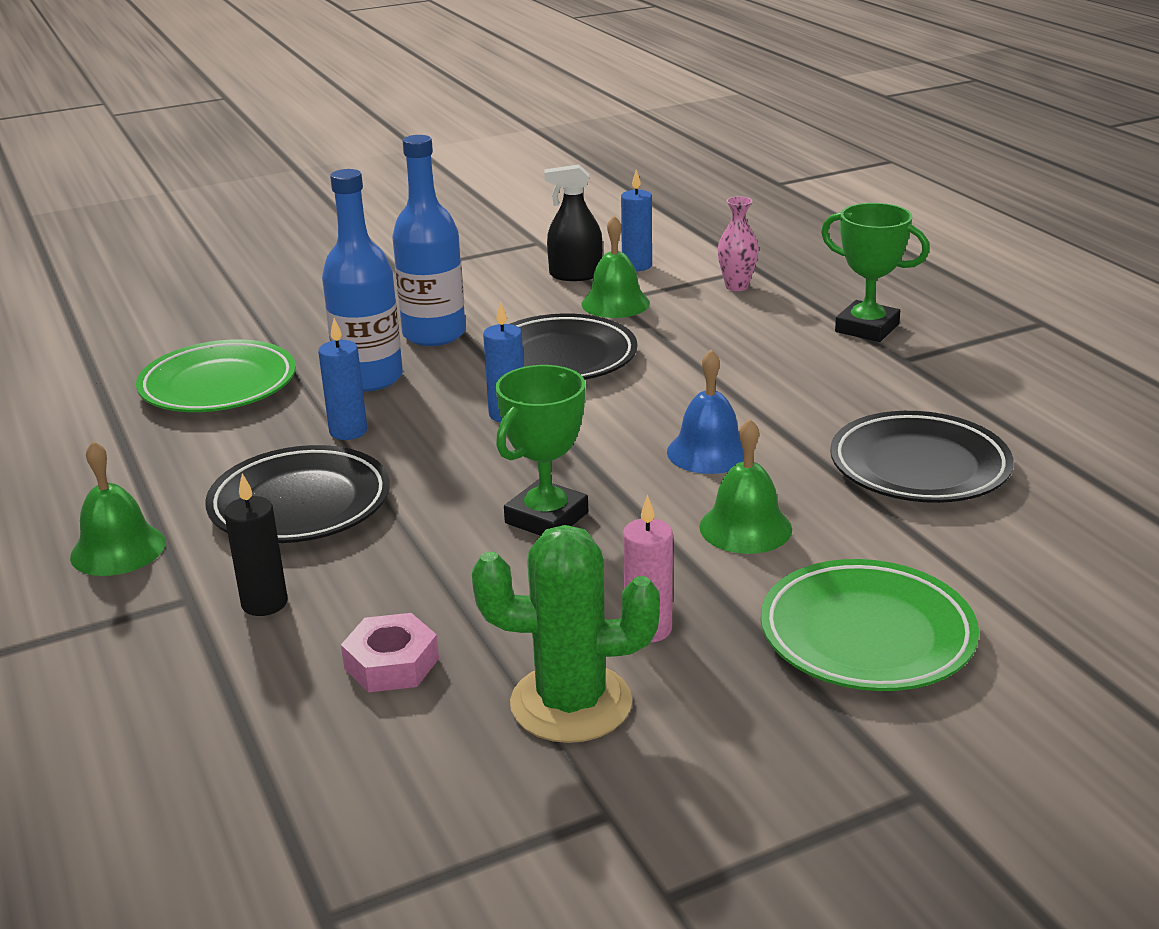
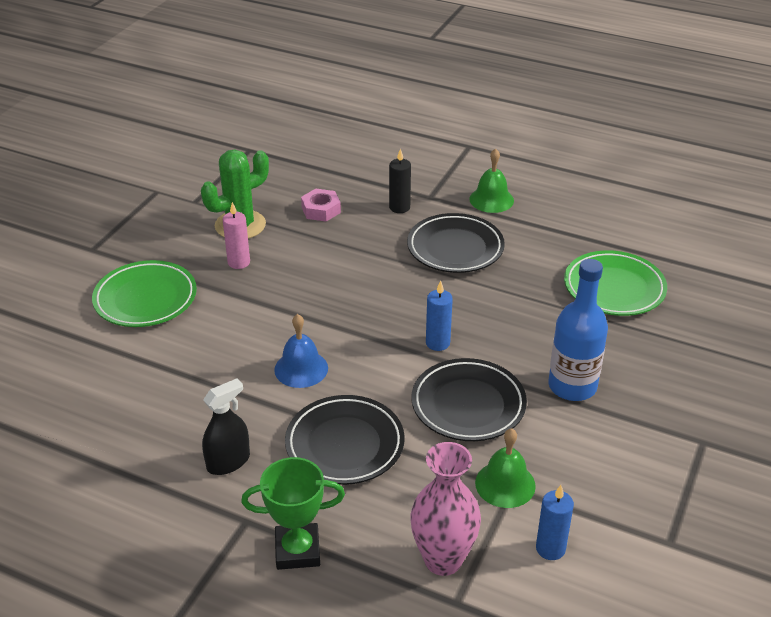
camera: 140 degrees right, 10 degrees up
(348, 431) = (499, 293): blue candle -> none
(369, 378) = (549, 332): blue bottle -> none
(546, 518) = (338, 291): green trophy -> none
(575, 275) = (578, 507): black spray bottle -> black spray bottle (228, 462)
(736, 286) = (443, 560): pink vase -> pink vase, size x1.76
(745, 527) = (240, 329): green bell -> none
(919, 467) = (176, 413): black plate -> black plate (345, 444)

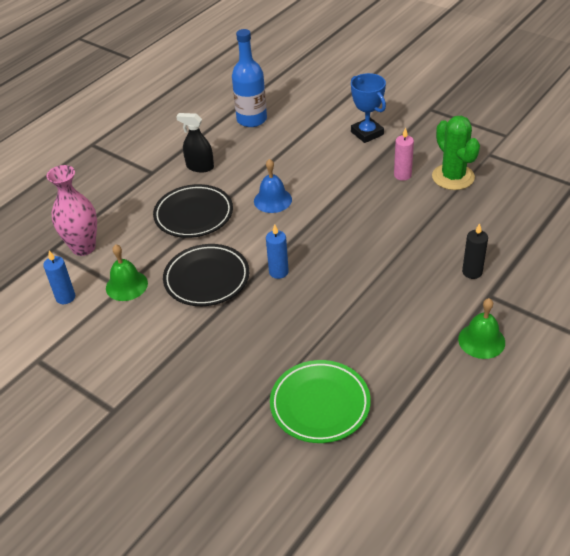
camera: 105 degrees right, 5 degrees up
(145, 299) = (367, 133): green plate -> blue trophy
(228, 462) = (200, 167): black spray bottle -> black spray bottle turned 135 degrees clockwise
(297, 550) = (121, 190): green trophy -> none
(321, 210) = (472, 222): pink nut -> none
(455, 248) = (402, 301): black plate -> none
(572, 386) = (204, 343): blue bottle -> blue bottle (251, 119)

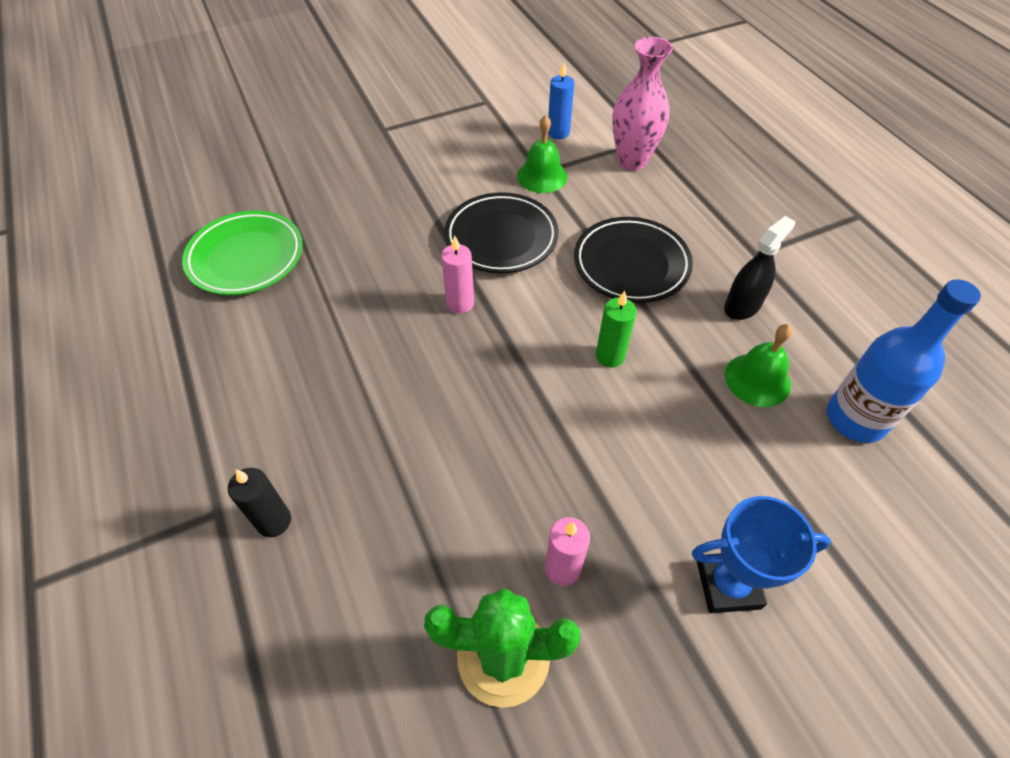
camera: 115 degrees right, 10 degrees up
(272, 200) = (610, 356): blue bell -> green candle
(278, 272) = (460, 303): blue candle -> pink candle
(481, 340) = (165, 449): green bell -> green bell (757, 379)

